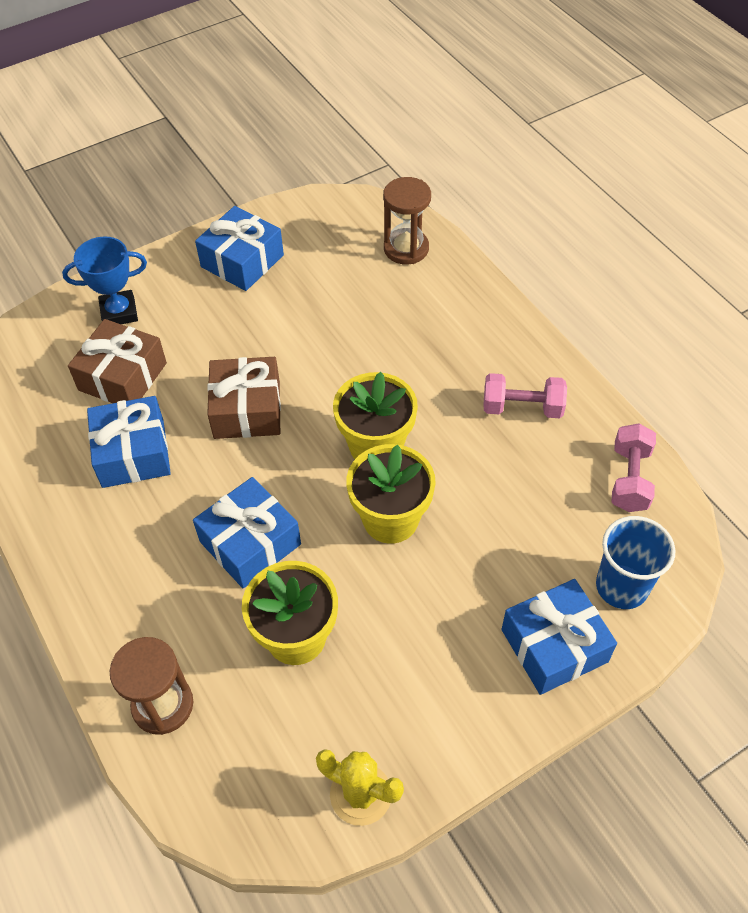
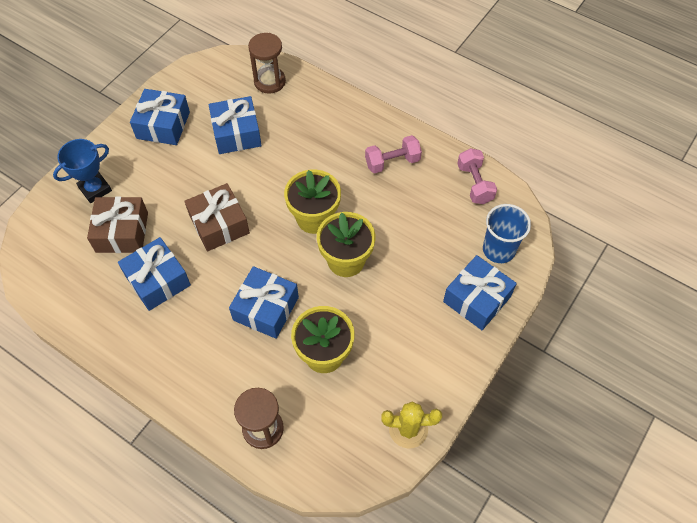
camera: 25 degrees left, 5 degrees up
(329, 301) = (236, 133): none -> blue gift

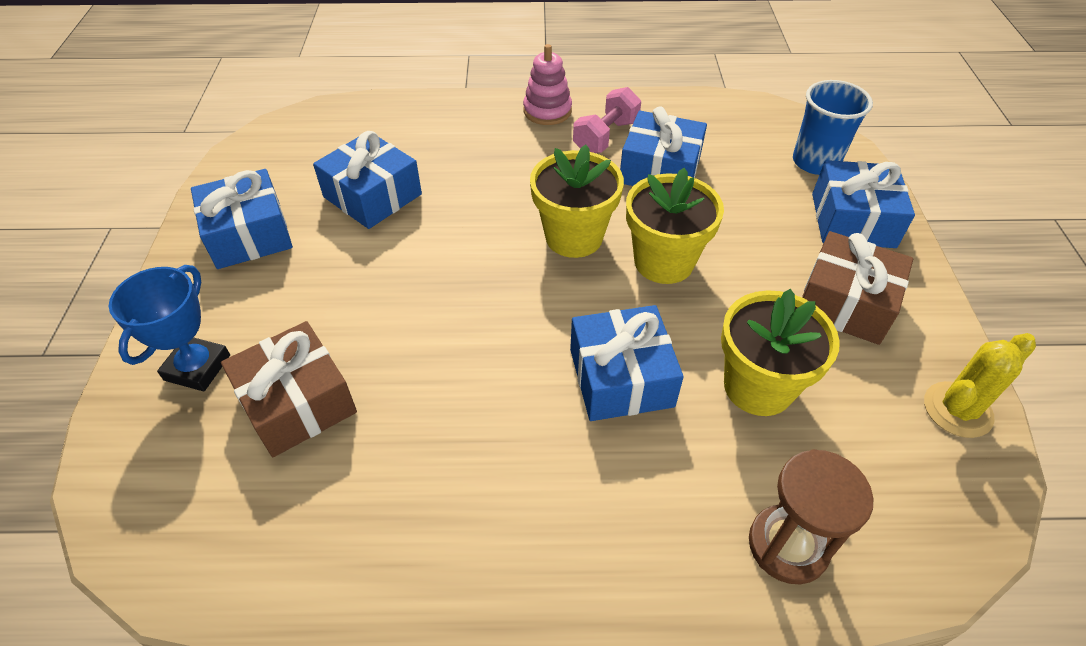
camera: 35 degrees left, 10 degrees down
(158, 280) = (419, 436): blue gift -> blue gift (660, 170)
(219, 224) = (448, 310): brown gift -> brown gift (845, 303)
(269, 81) = (367, 124): brown hourglass -> none
(376, 125) = (547, 111): none -> pink stacking toy
(474, 184) = (718, 115): pink dumbbell -> none

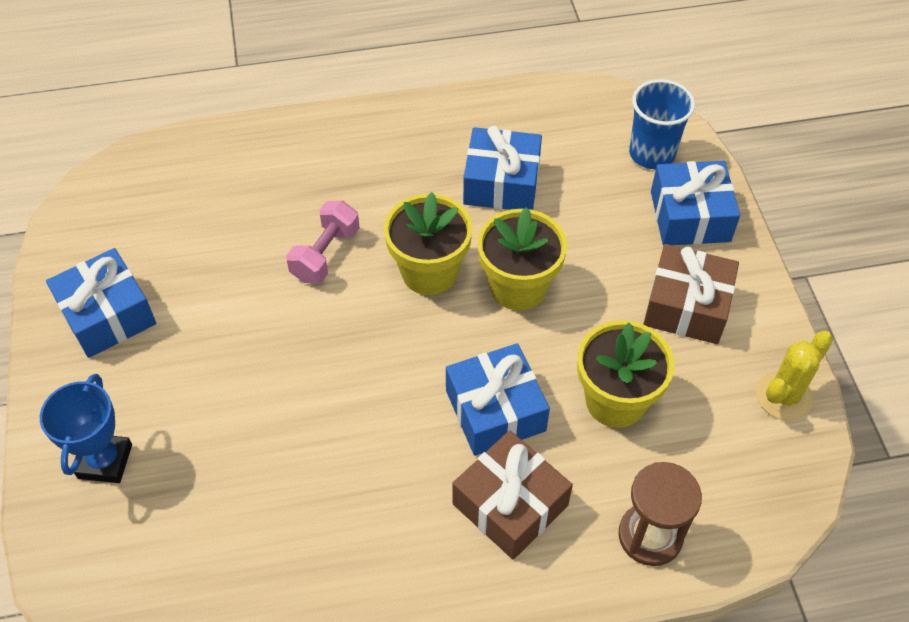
camera: 10 degrees left, 5 degrees up
(297, 402) = (209, 479): brown gift -> brown gift (510, 504)
(372, 195) = (220, 253): blue gift -> none
(547, 111) = (376, 125): pink stacking toy -> none
(606, 137) = (442, 150): pink dumbbell -> pink dumbbell (325, 254)

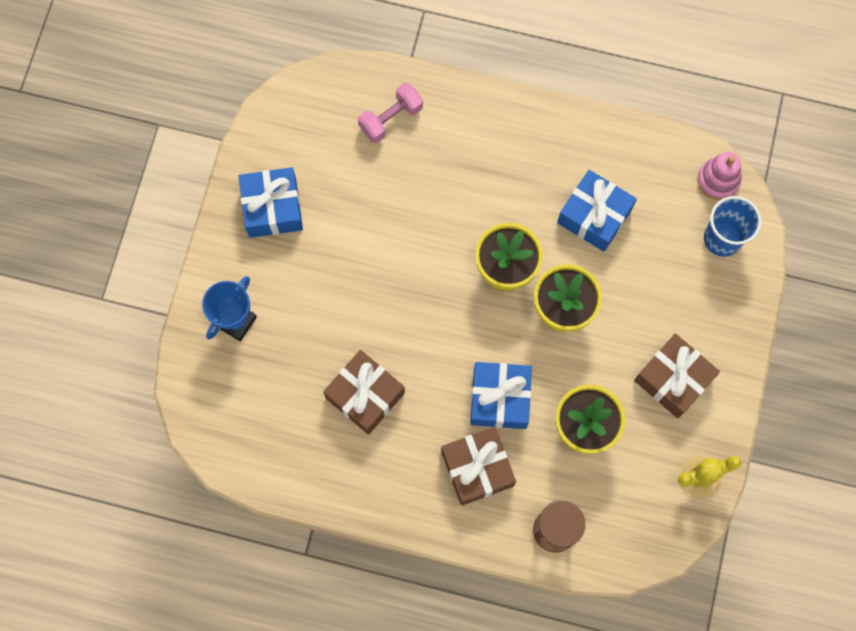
camera: 25 degrees right, 20 degrees up
(319, 479) = (365, 395): none -> brown gift
(325, 254) = (439, 223): pink dumbbell -> pink dumbbell (391, 119)
(614, 105) = (718, 180): none -> pink stacking toy
(690, 216) = (719, 307): blue gift -> none

